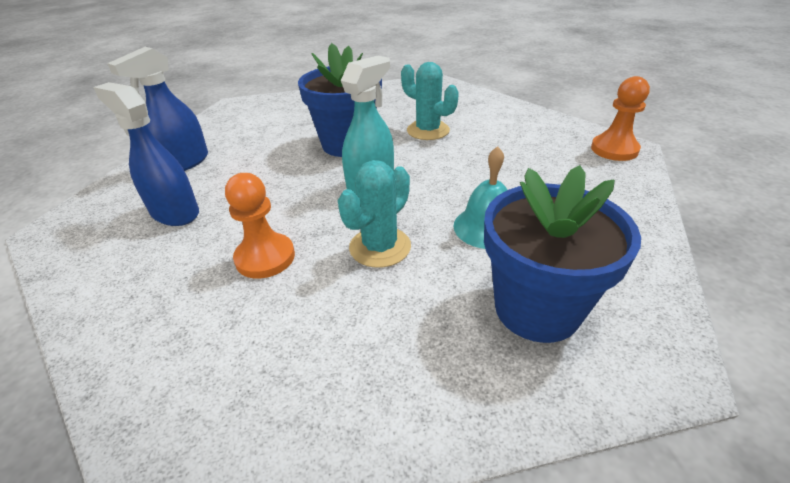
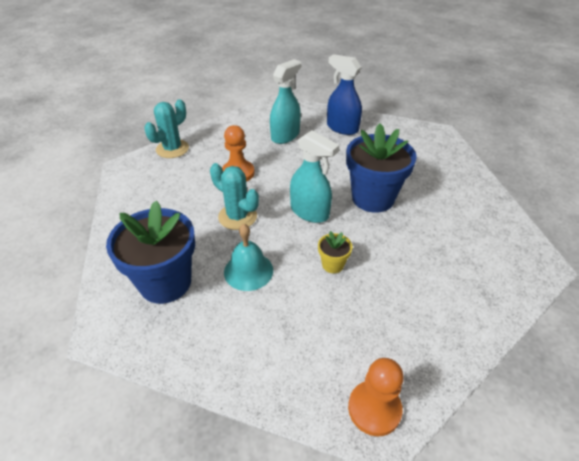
camera: 90 degrees right, 5 degrees up
(175, 213) = (285, 136): blue spray bottle -> turquoise spray bottle
(428, 130) = (404, 249): turquoise cactus -> turquoise cactus (172, 149)
(459, 168) = (333, 264): none -> yellow flower pot

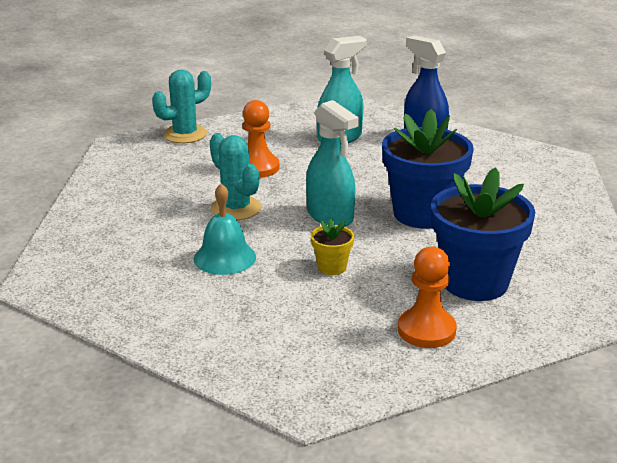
camera: 15 degrees right, 15 degrees down
(165, 282) = (123, 253): blue flower pot -> blue flower pot (475, 282)
(374, 409) = (310, 389): orange pawn -> orange pawn (426, 330)

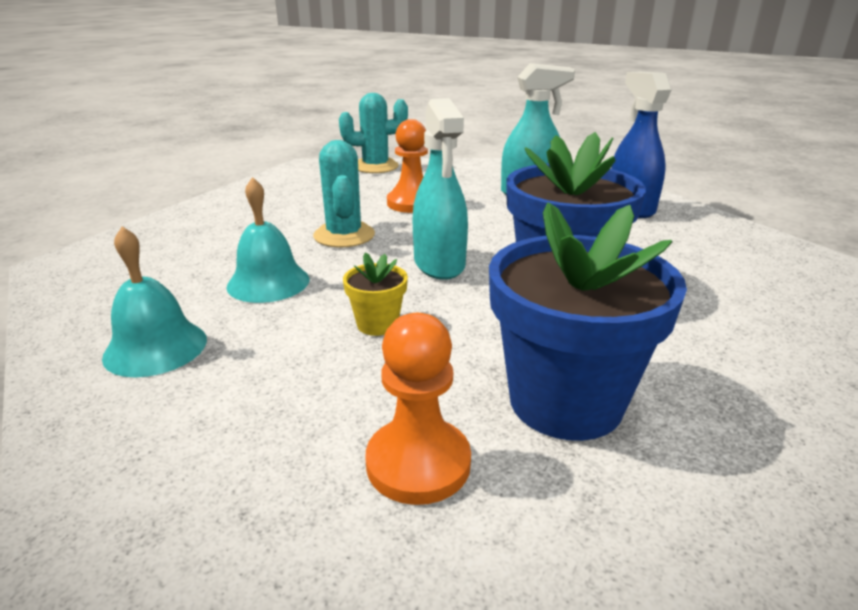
camera: 25 degrees right, 0 degrees up
(206, 317) = (155, 347): none -> turquoise bell

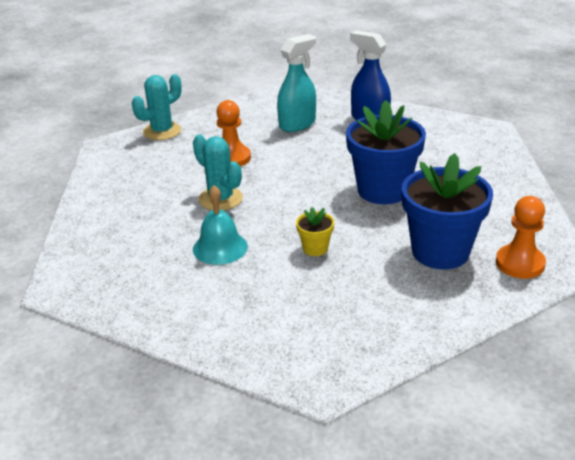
camera: 30 degrees left, 5 degrees up
(155, 347) = (215, 307): turquoise bell -> none
(418, 463) = (408, 301): orange pawn -> orange pawn (520, 263)
(439, 264) = (304, 199): turquoise spray bottle -> none

